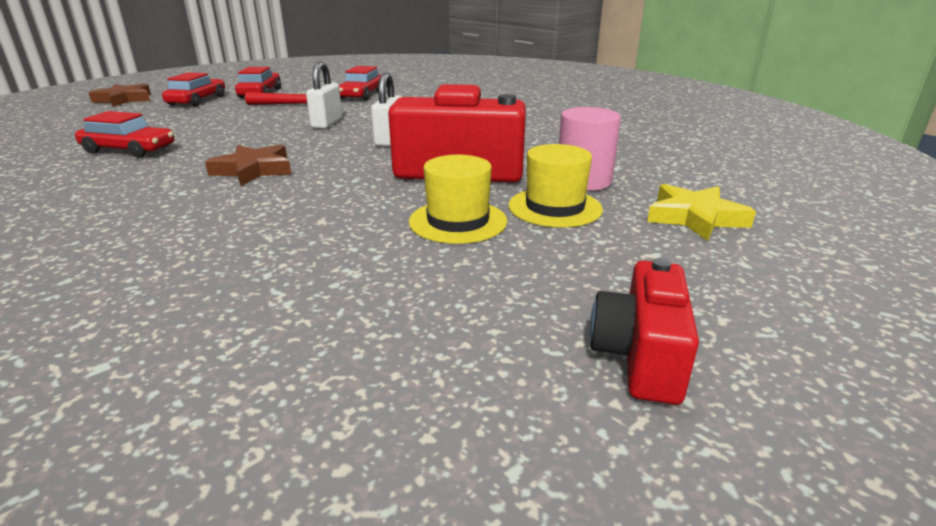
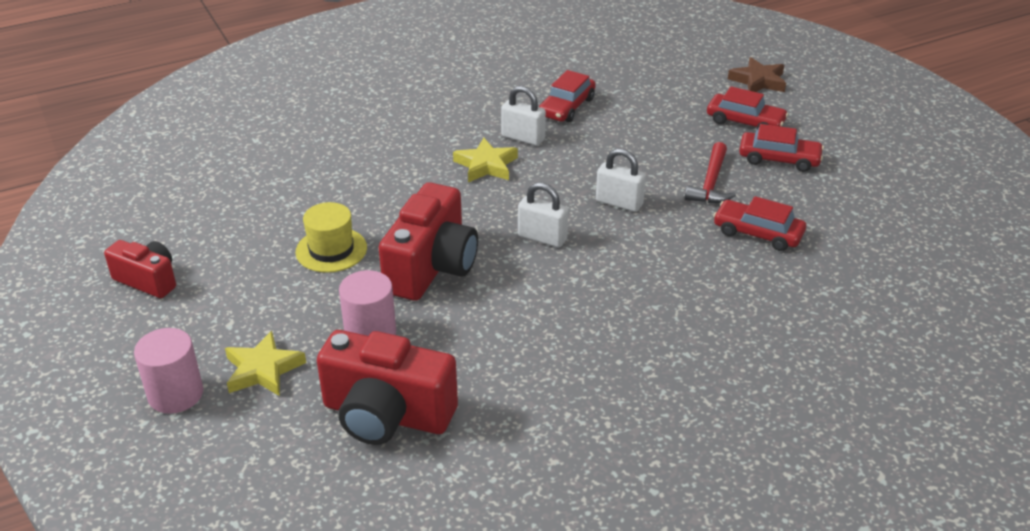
camera: 105 degrees right, 10 degrees up
(194, 161) = (523, 138): none -> white padlock
(254, 170) = (486, 165): brown star -> yellow star
(555, 207) = (326, 301): yellow hat -> none
(672, 162) = (386, 415): none -> red camera
(802, 257) = (175, 394): none -> pink cylinder

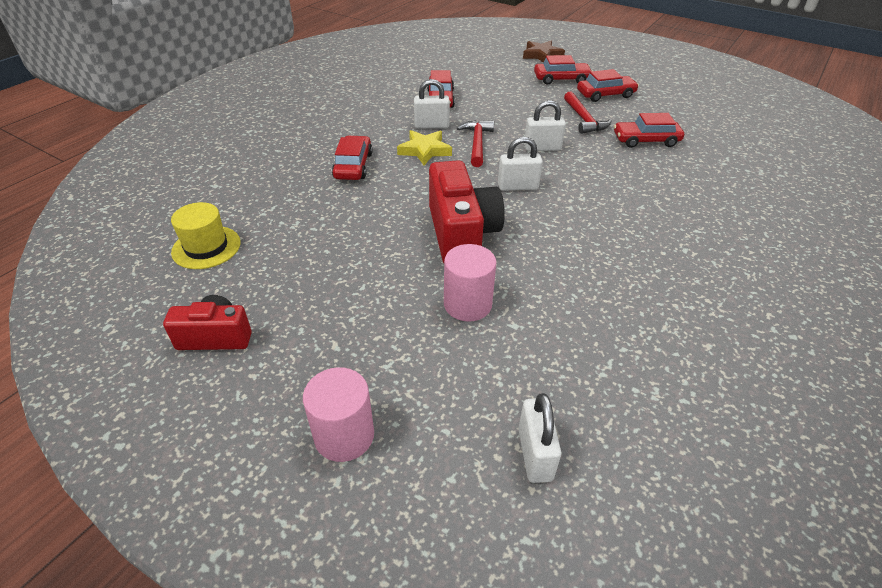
camera: 30 degrees left, 5 degrees up
(263, 369) = (406, 374): yellow star -> none
(301, 472) = (535, 454): none -> white padlock
(331, 250) = (366, 249): yellow hat -> yellow hat (206, 247)
(386, 415) = (551, 366): red camera -> none
(398, 160) = (353, 166): none -> red car
(551, 174) = (477, 143): none -> red hammer

